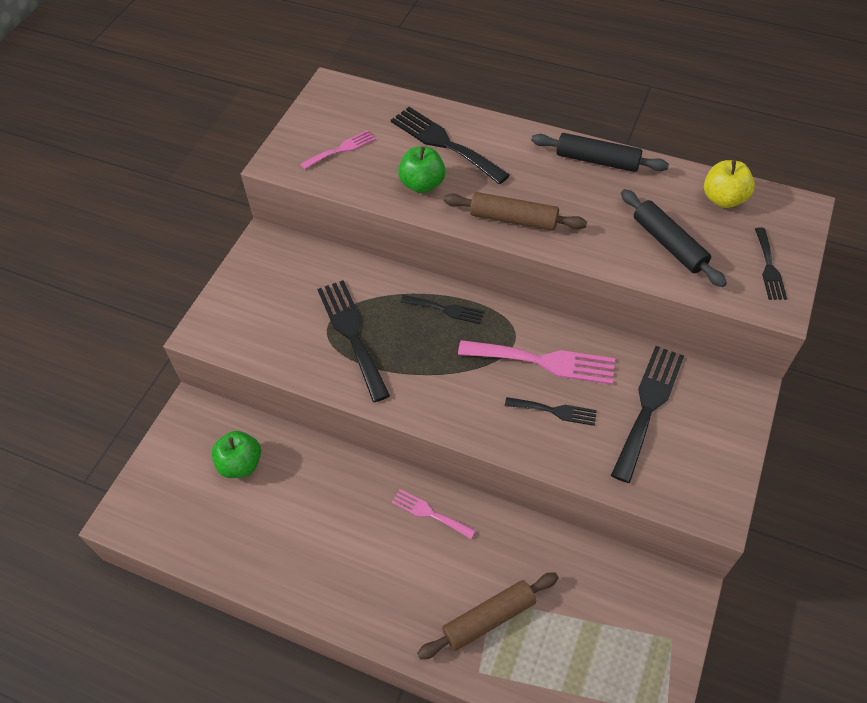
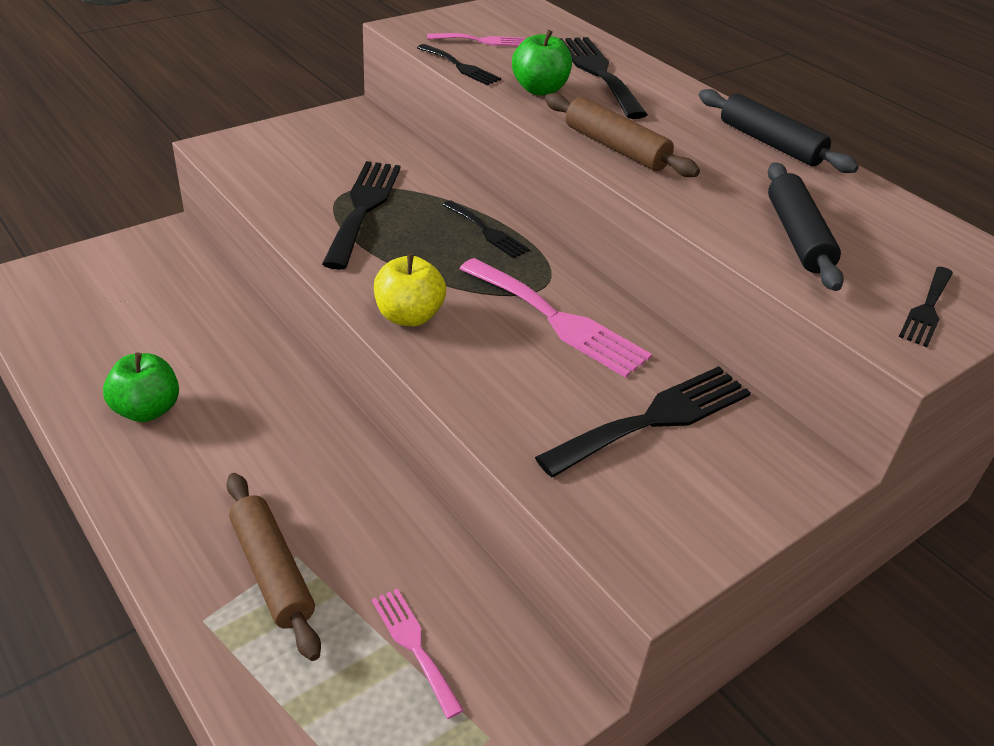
camera: 25 degrees right, 15 degrees down
(241, 464) = (164, 296): green apple -> green apple (147, 410)
(429, 513) = (310, 433): pink fork -> pink fork (414, 646)
(489, 618) = (272, 571): brown rolling pin -> brown rolling pin turned 60 degrees clockwise
(555, 411) = (526, 368): black fork -> black fork (460, 67)
(723, 199) = (914, 229): yellow apple -> yellow apple (409, 316)

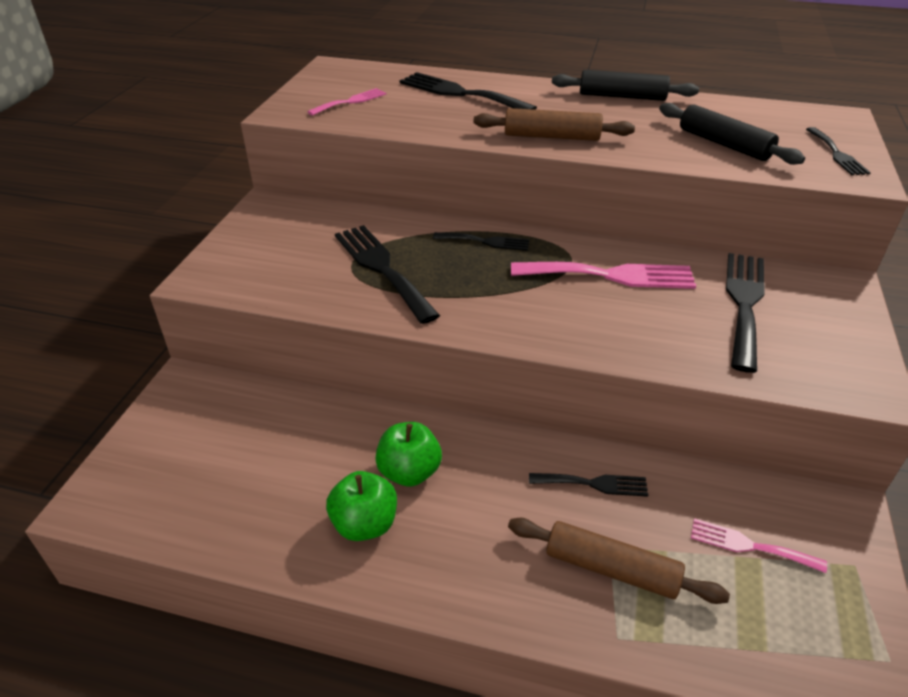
camera: 35 degrees left, 0 degrees up
(409, 316) = (526, 325): yellow apple -> none
(460, 67) = (368, 125): black fork -> black fork (593, 484)
(539, 90) = (445, 119): green apple -> green apple (409, 472)

